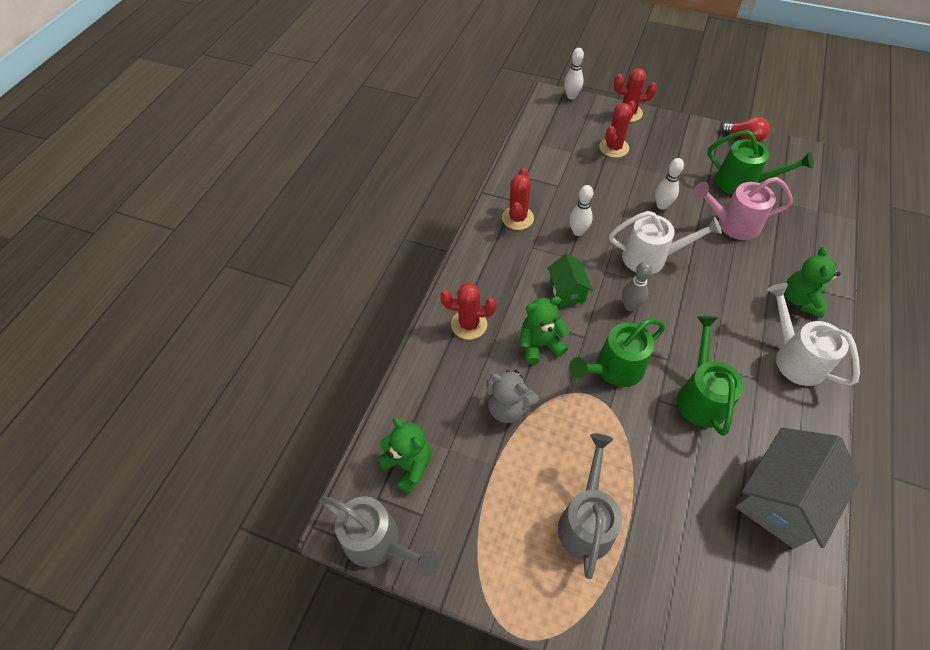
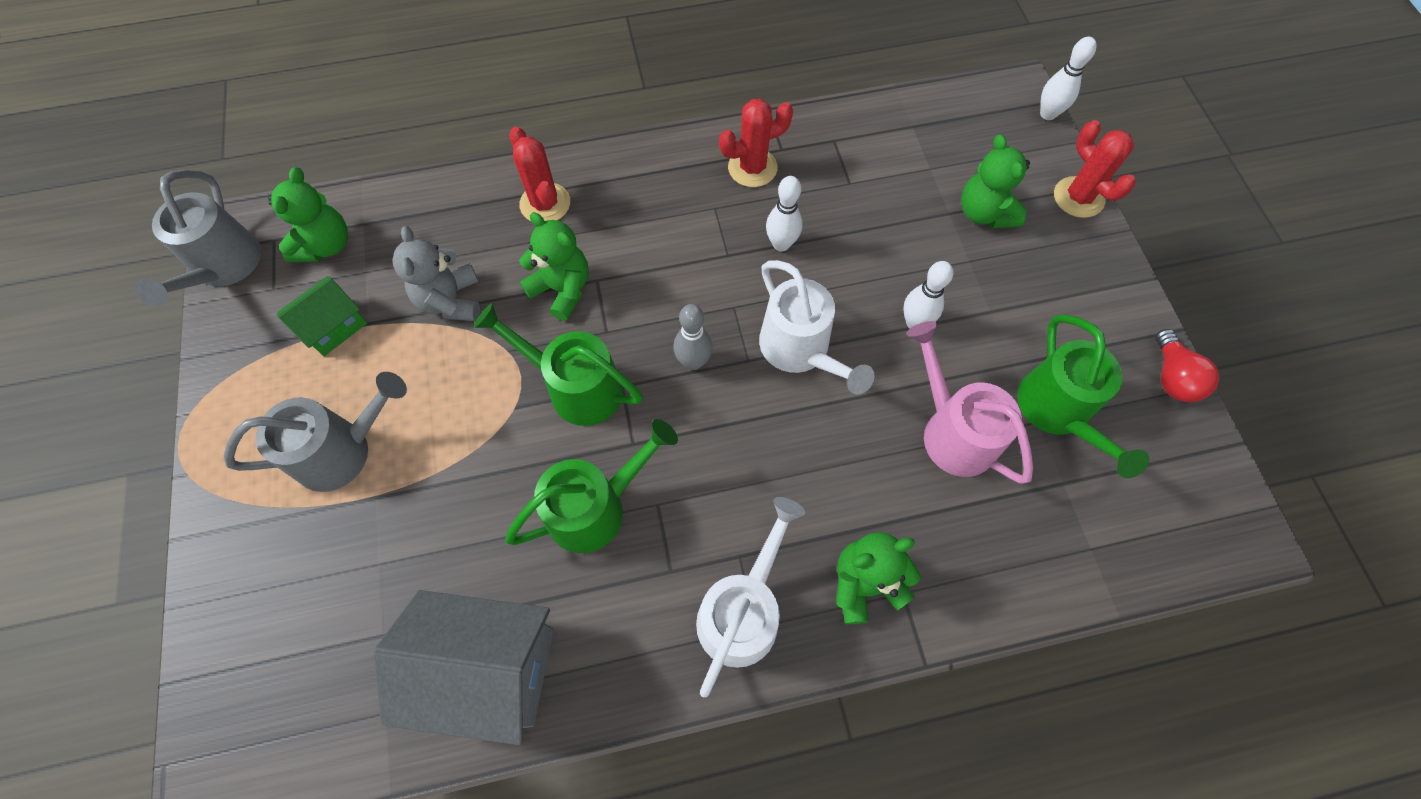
camera: 55 degrees right, 10 degrees up
(567, 291) = (668, 279): green house -> green house (333, 326)
(614, 148) = (984, 213): red cactus -> green teddy bear

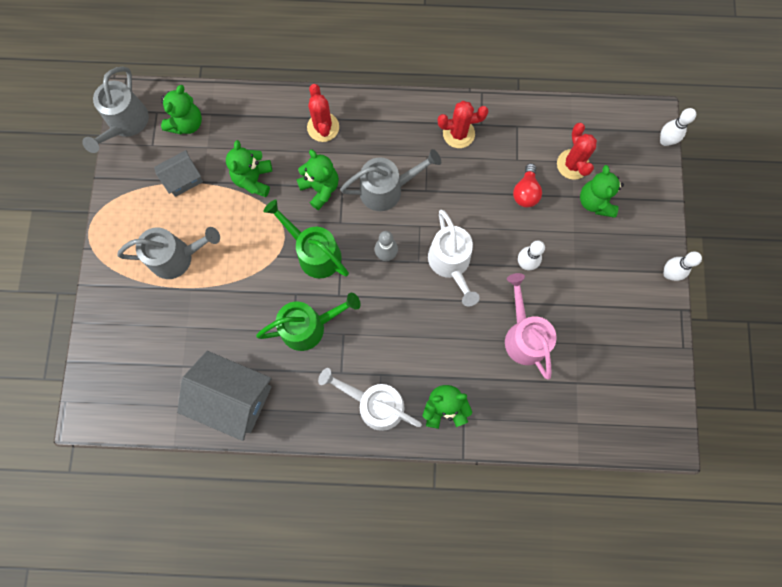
camera: 15 degrees right, 10 degrees up
(333, 326) = (183, 179): green house -> grey house
(451, 301) = (253, 179): grey teddy bear -> green teddy bear
(668, 266) = (387, 189): none -> grey watering can
(743, 610) = (374, 404): white watering can -> white watering can turned 105 degrees counterclockwise
(781, 244) = (460, 191): white bowling pin -> white bowling pin (669, 274)
(1058, 413) = (590, 341): green watering can -> none
(1078, 197) = (660, 206): red cactus -> red cactus (572, 164)
(1171, 377) = (668, 338): red light bulb -> red light bulb (525, 192)

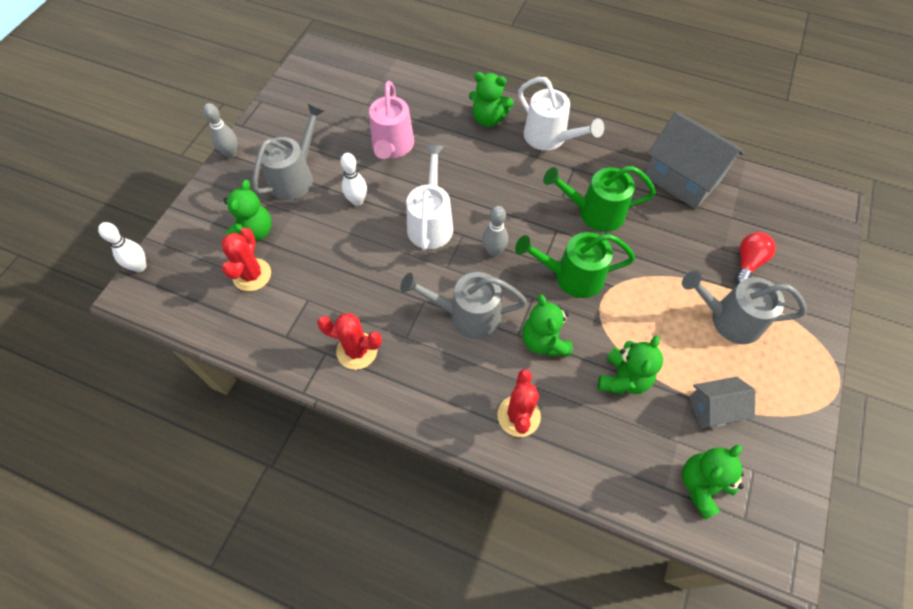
camera: 160 degrees left, 15 degrees down
(126, 124) = (790, 515): grey watering can -> grey watering can (295, 176)
(314, 252) = (571, 276): green watering can -> green watering can turned 120 degrees clockwise
(525, 192) = (318, 264): red light bulb -> red light bulb (748, 262)
(669, 274) = (231, 153): white bowling pin -> grey bowling pin

